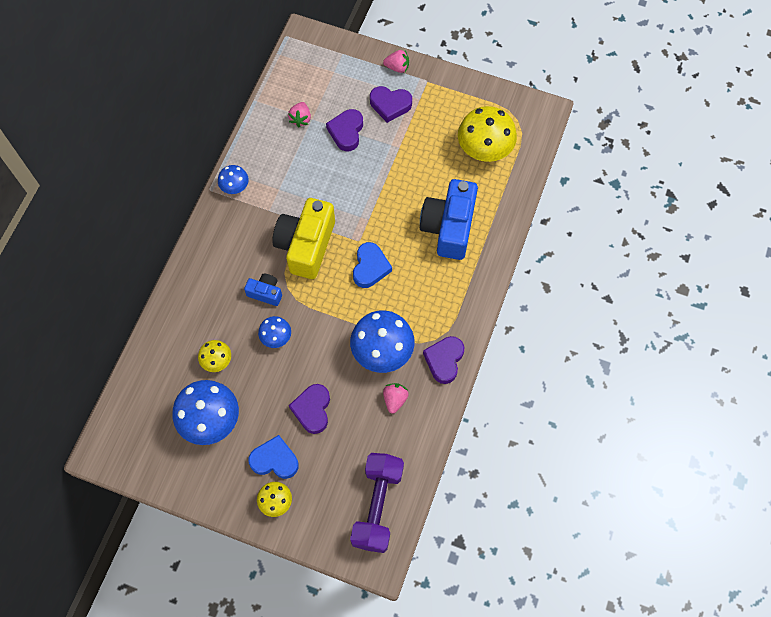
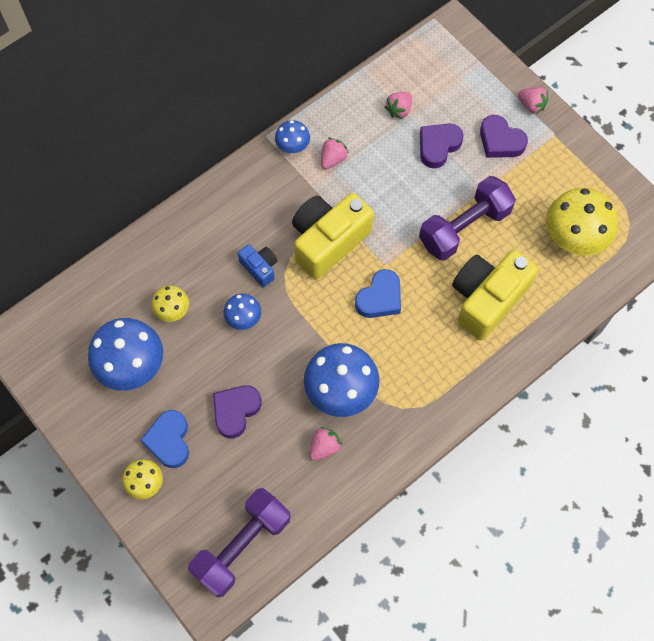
camera: 30 degrees right, 0 degrees up
(272, 181) = (333, 159): none -> pink strawberry
(275, 460) = (169, 440): blue heart -> blue heart turned 135 degrees counterclockwise
(401, 183) = (464, 227): none -> purple dumbbell
(444, 360) = (399, 435): purple heart -> none
(449, 227) = (487, 299): blue camera -> yellow camera

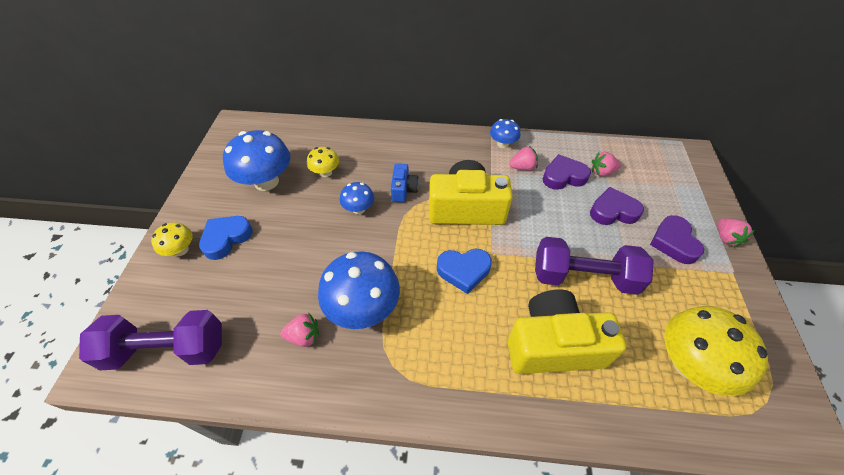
camera: 45 degrees right, 15 degrees down
(236, 411) = (283, 257): purple heart -> purple heart (563, 176)

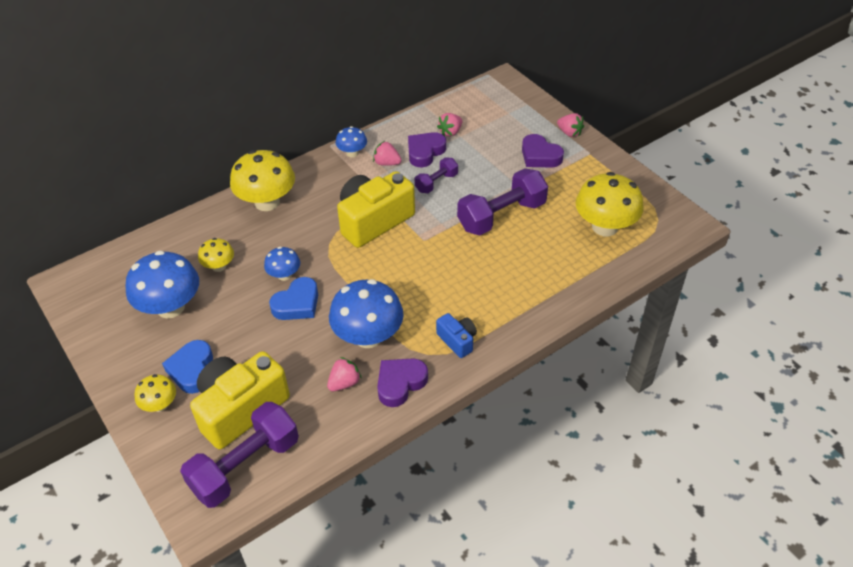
camera: 40 degrees left, 5 degrees down
(403, 190) = (307, 238): blue camera -> blue camera (457, 340)
(405, 145) = (267, 202): none -> yellow mushroom
(463, 271) = (416, 265): blue heart -> blue heart (297, 304)
(522, 167) = (387, 163): pink strawberry -> pink strawberry turned 105 degrees counterclockwise
(549, 208) = (436, 183): none -> purple dumbbell
(553, 345) = (518, 270): yellow camera -> yellow camera (240, 409)
(613, 211) = (483, 157): purple heart -> purple heart (400, 383)

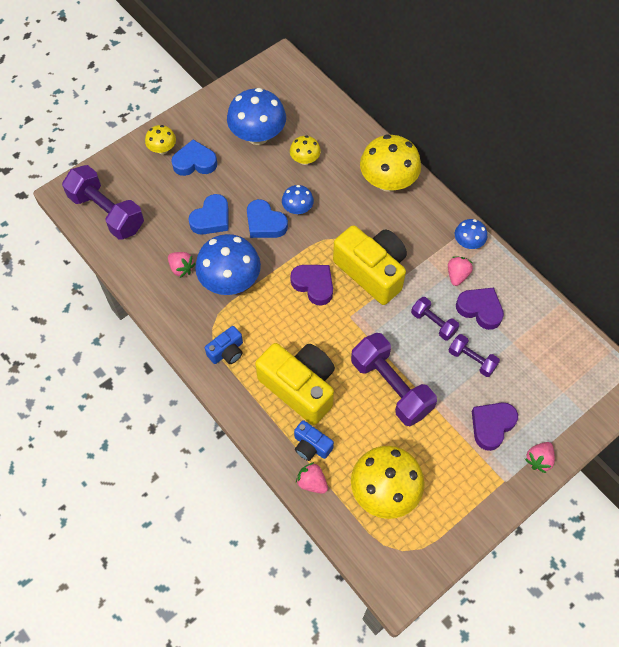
camera: 85 degrees right, 15 degrees up
(240, 409) = (157, 201): yellow camera -> yellow camera (300, 387)
(280, 353) = (211, 218): none -> blue heart
(400, 383) = (180, 309): purple heart -> purple heart (314, 285)
(450, 132) = (517, 332): pink strawberry -> pink strawberry (312, 482)
(476, 162) = (472, 360): none -> purple dumbbell
(564, 275) = (311, 446): none -> blue camera

